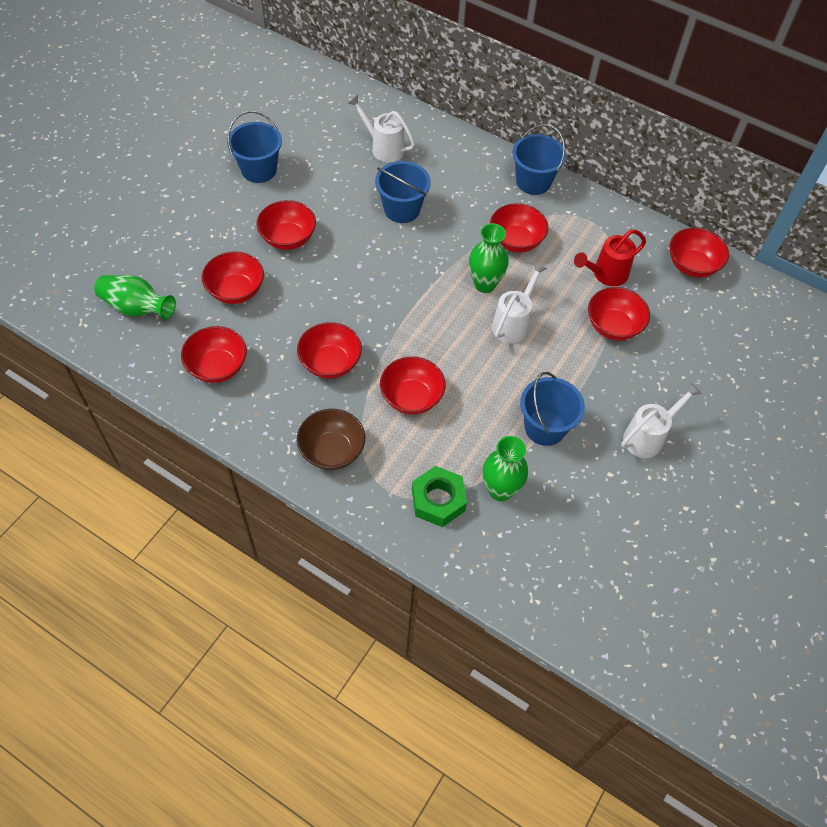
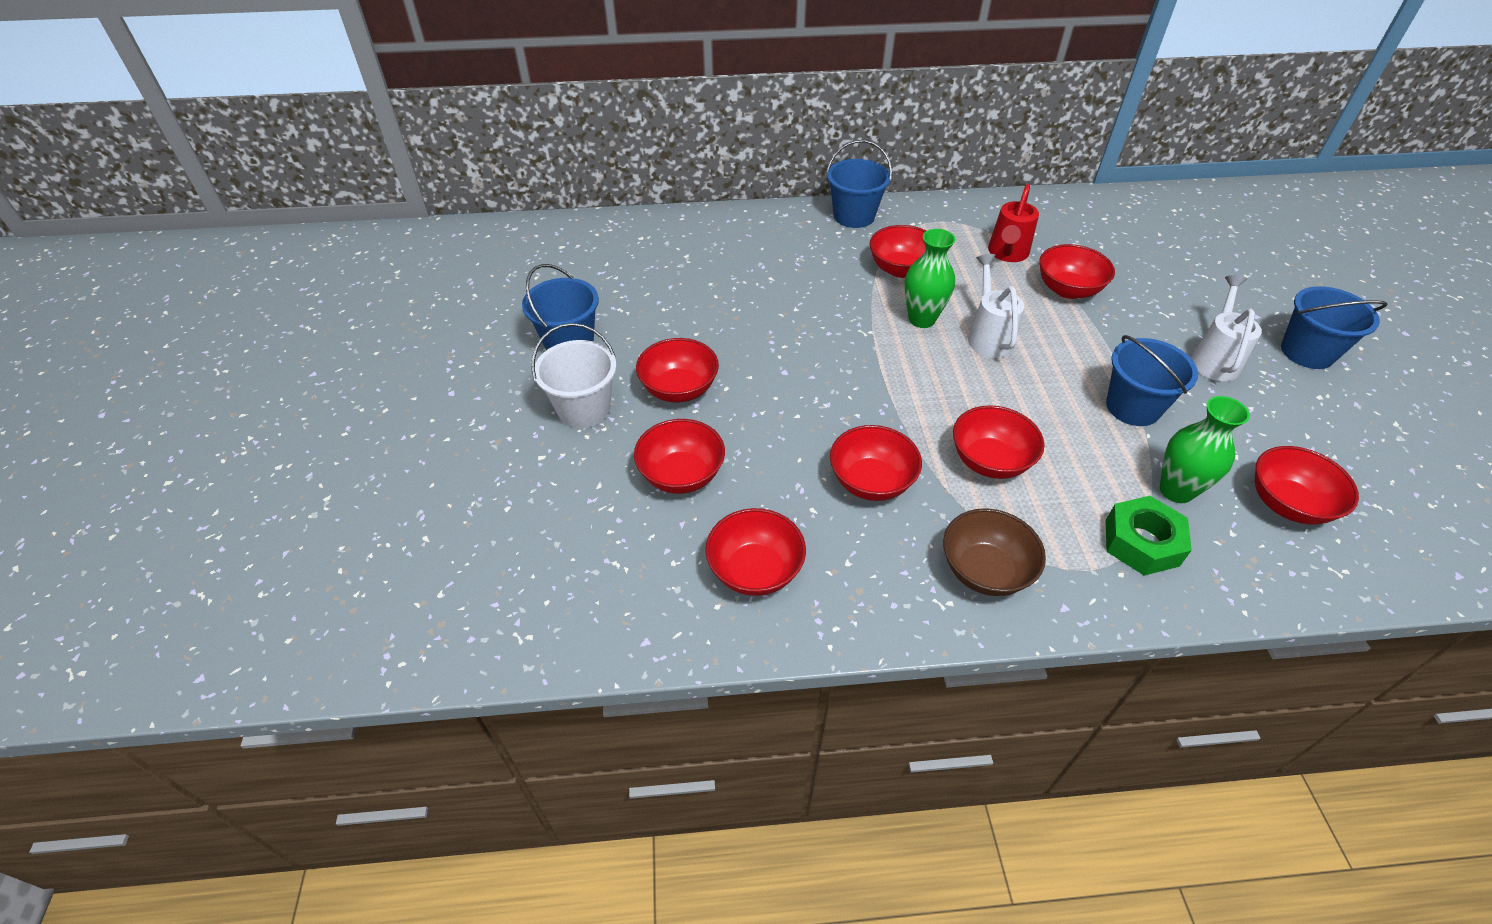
camera: 35 degrees left, 10 degrees down
(137, 308) = (579, 570): green vase -> none
(226, 218) = (584, 409): none -> white bucket
(383, 148) = (681, 257): white watering can -> none
(402, 209) = (764, 299): blue bucket -> blue bucket (1307, 352)
(692, 265) = (1059, 211): red bowl -> red bowl (1287, 504)

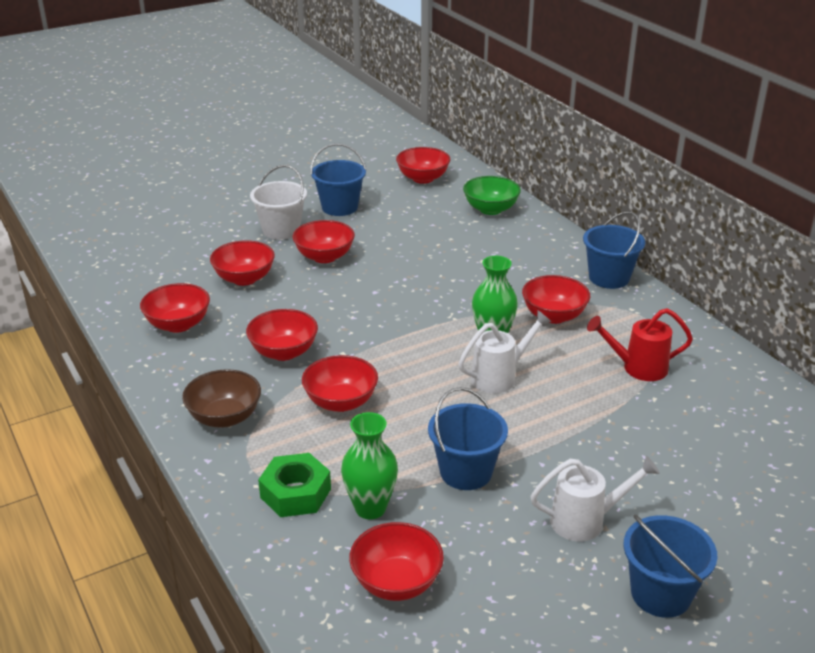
camera: 65 degrees right, 15 degrees down
(671, 238) = (490, 209): none -> green bowl
(1068, 290) = (614, 412): red bowl -> red bowl (423, 178)

